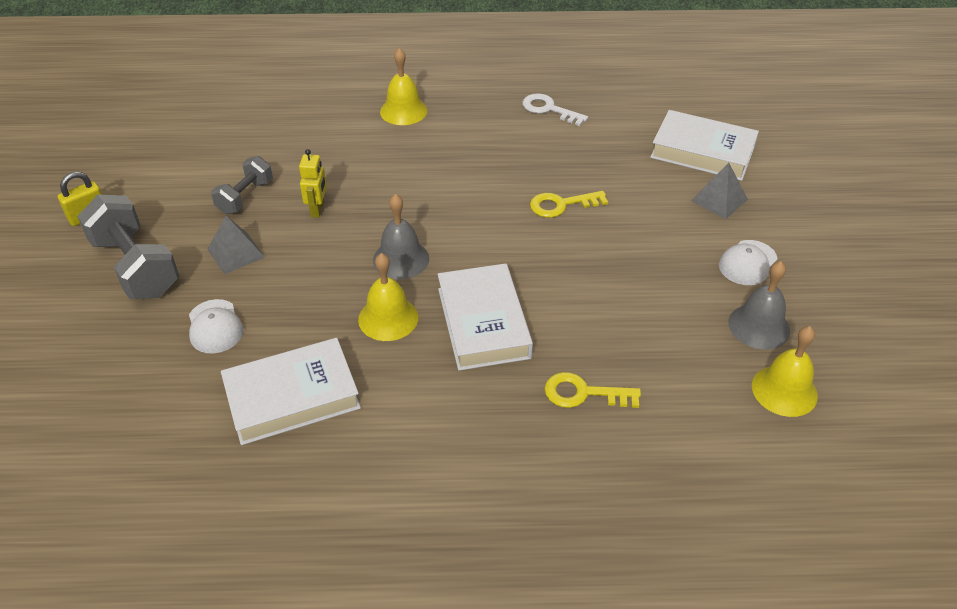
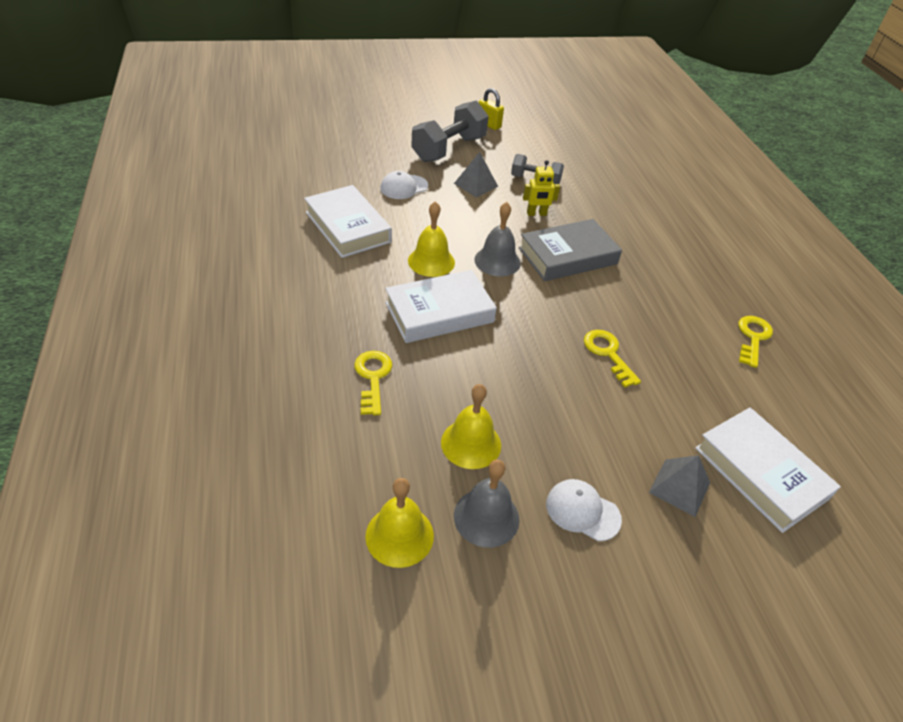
camera: 75 degrees right, 0 degrees up
(403, 111) = (686, 243): yellow bell -> yellow bell (471, 443)
(405, 200) = (568, 256): none -> grey book
(549, 109) = (753, 338): white key -> yellow key
(702, 152) = (760, 473): white book -> white book turned 45 degrees counterclockwise

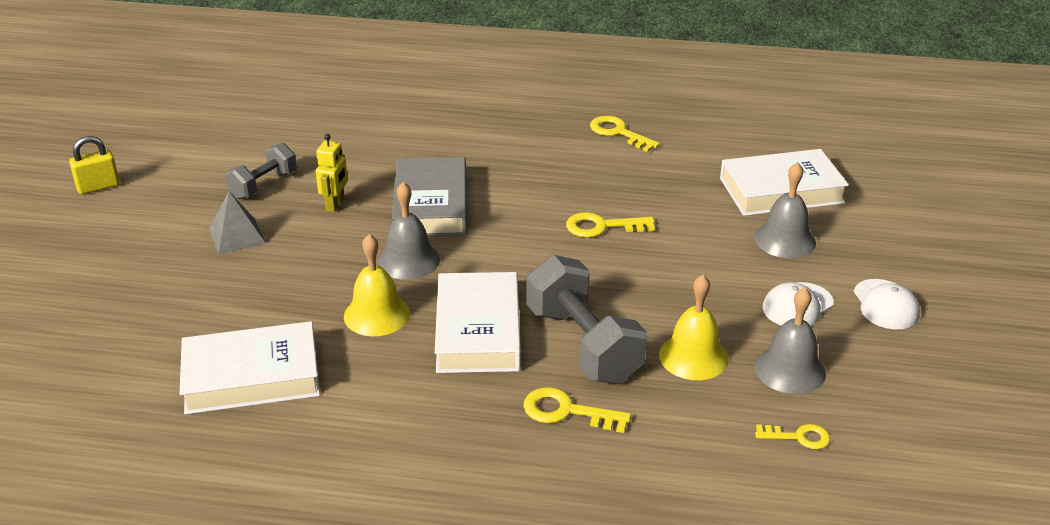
camera: 65 degrees left, 10 degrees down
(399, 535) = (798, 437): yellow bell -> yellow key
(404, 187) = (193, 302): white cap -> white cap (885, 305)
(449, 149) = (131, 238): grey dumbbell -> grey dumbbell (583, 345)
(679, 487) = (785, 240): grey pyramid -> grey bell

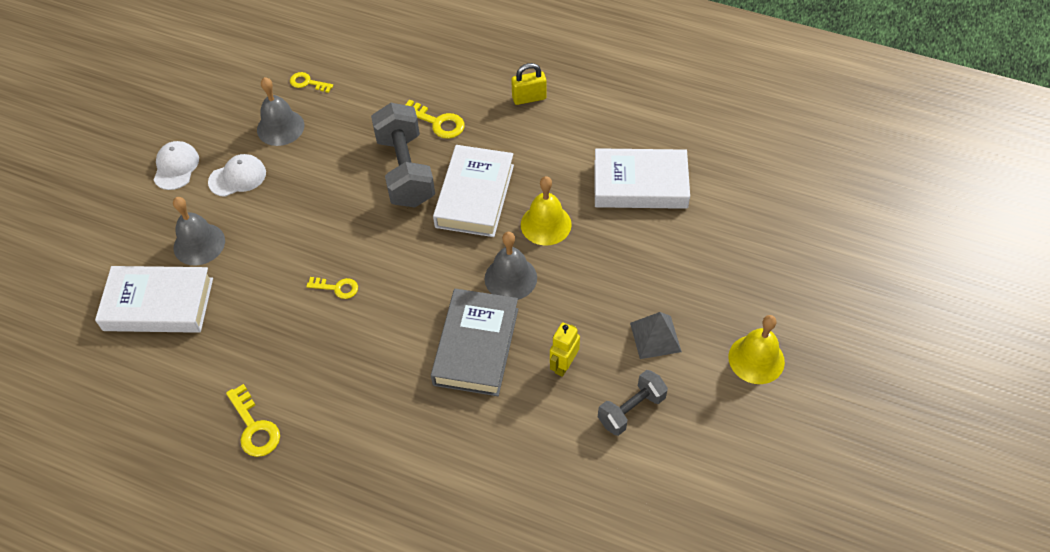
camera: 165 degrees left, 20 degrees up
(98, 187) = (798, 441): yellow padlock -> yellow padlock (529, 98)
(602, 227) = (337, 288): yellow key -> yellow key, size x0.67
(693, 356) = (336, 148): yellow bell -> yellow bell (756, 359)

